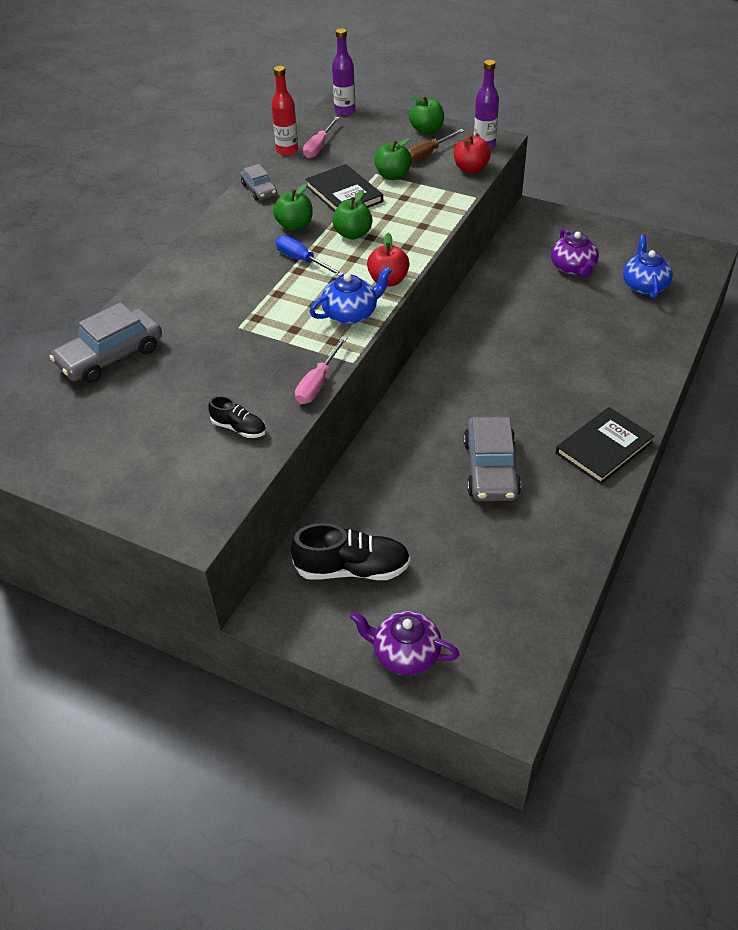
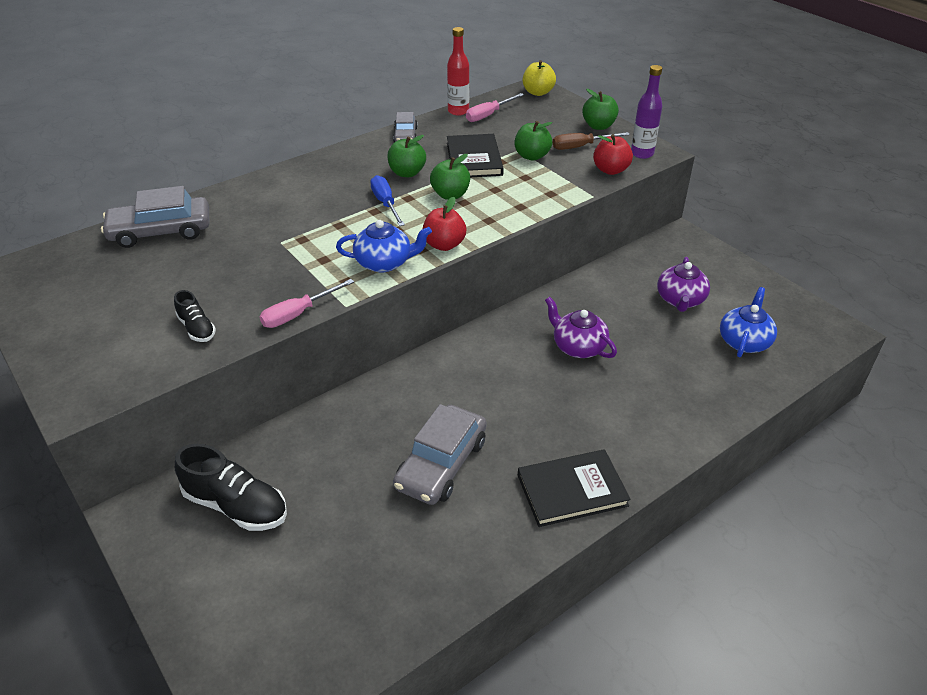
camera: 25 degrees right, 5 degrees down
(345, 111) = (538, 92): purple bottle -> yellow apple
(405, 653) = (209, 613): purple teapot -> purple teapot (578, 346)

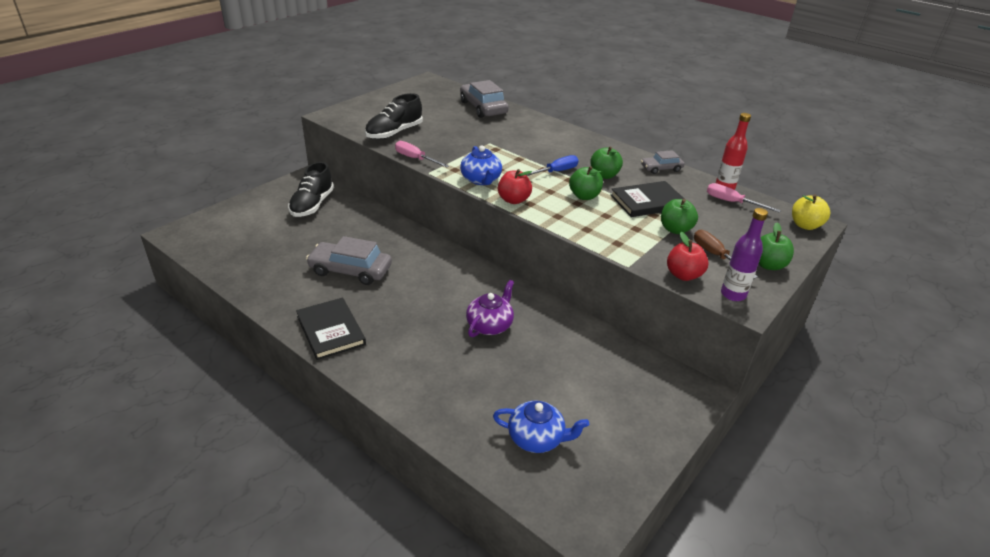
camera: 75 degrees right, 5 degrees down
(197, 328) = (394, 133): black shoe -> black shoe, size x1.82
(680, 300) = (584, 390): purple teapot -> none

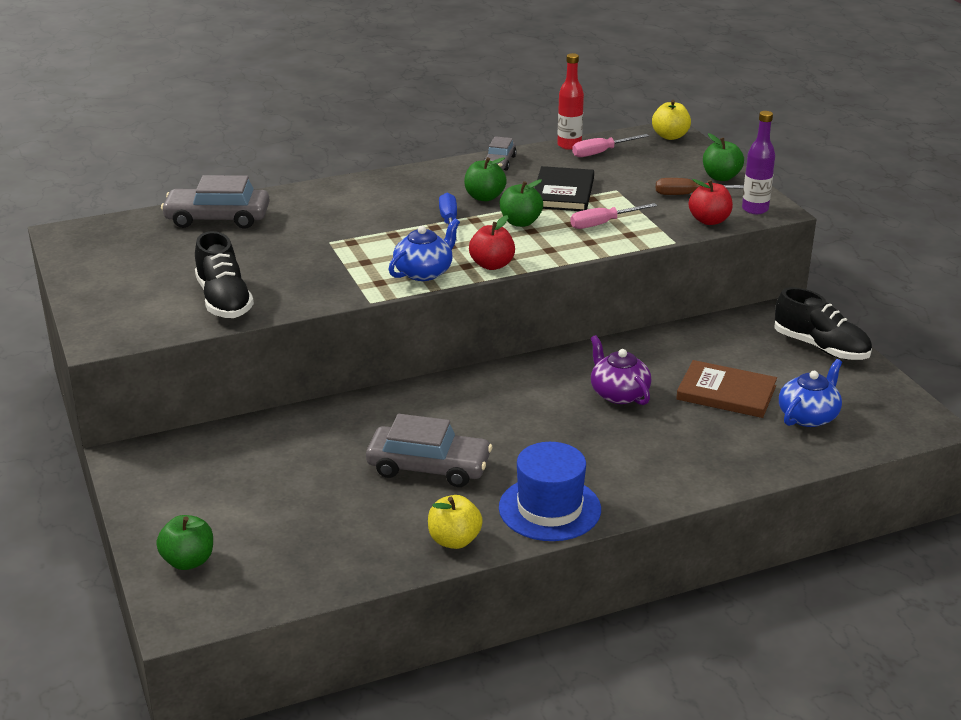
camera: 60 degrees left, 5 degrees down
(278, 301) = (454, 540): none -> yellow apple
(312, 205) = (221, 466): black shoe -> black shoe (820, 347)
(331, 330) = (549, 508): black book -> blue hat
(350, 270) = (428, 467): grey car -> grey car turned 120 degrees counterclockwise
(415, 159) = (322, 302): pink screwdriver -> pink screwdriver (603, 224)
(481, 180) = (424, 272): blue teapot -> blue teapot turned 60 degrees counterclockwise
(534, 380) = (726, 393): none -> brown book
(675, 229) = (628, 197): green apple -> green apple (188, 561)

